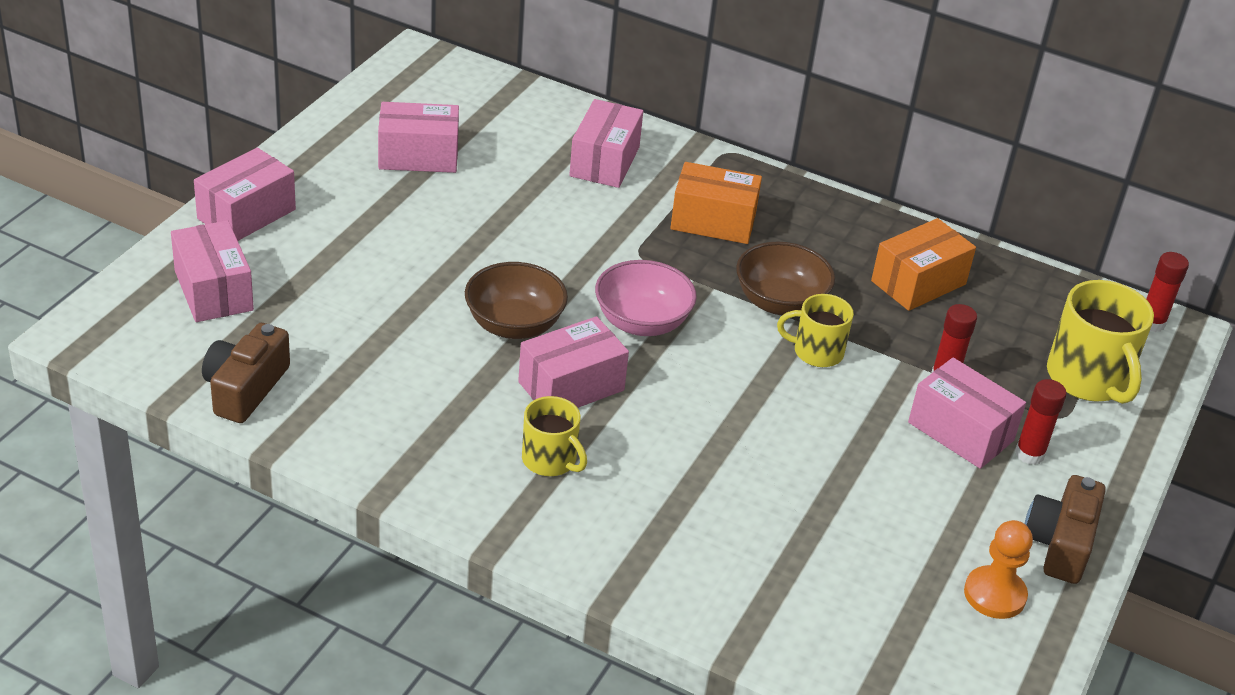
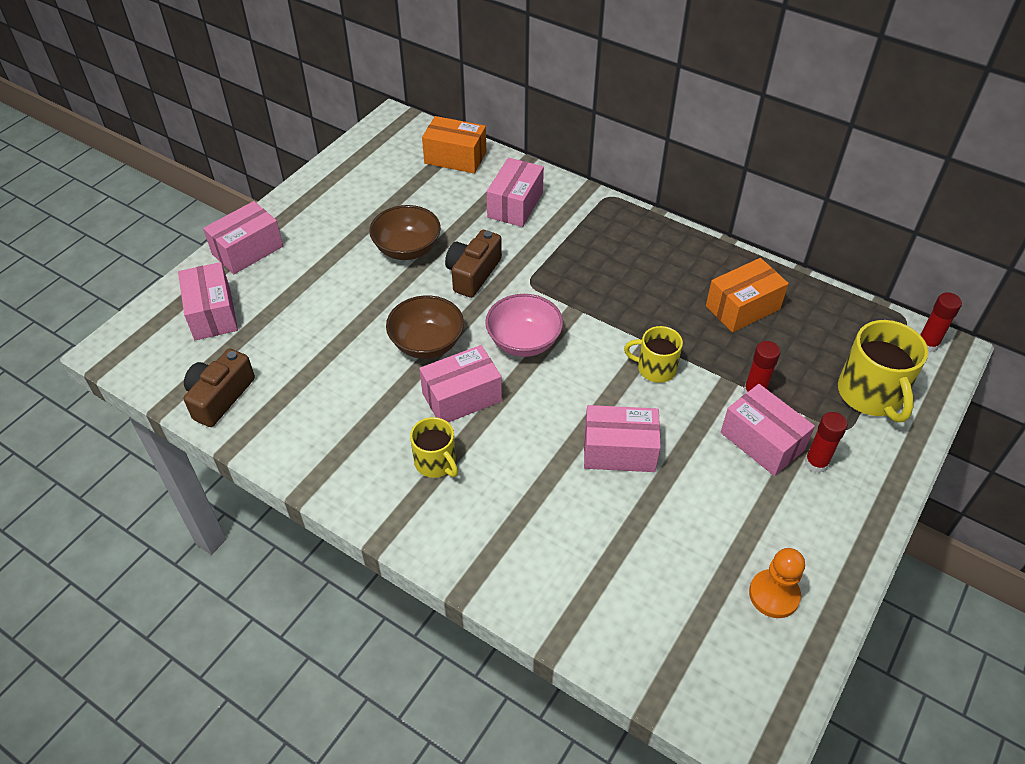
camera: 10 degrees right, 10 degrees up
(418, 156) = (379, 201): pink box -> pink box (619, 451)
(713, 221) = (590, 255): orange box -> orange box (455, 157)
(780, 302) = (632, 325): brown bowl -> brown bowl (407, 249)
(1060, 544) = (833, 548): brown camera -> brown camera (473, 273)

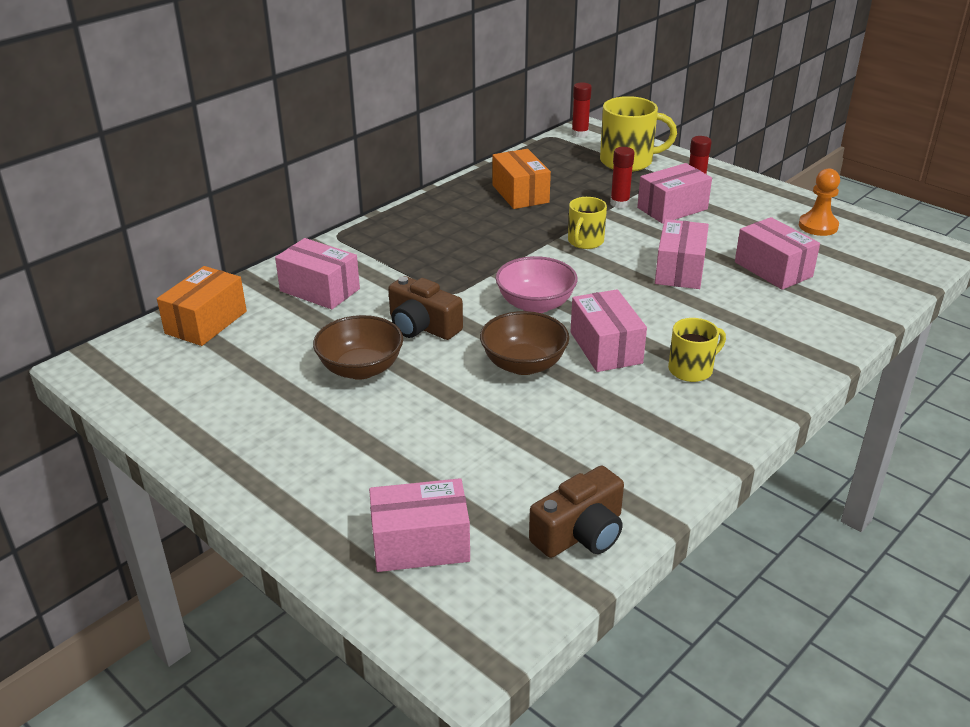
camera: 80 degrees left, 15 degrees down
(220, 397) = (580, 533): brown camera -> brown camera turned 75 degrees counterclockwise
(247, 250) = (299, 509): pink box -> pink box (773, 269)

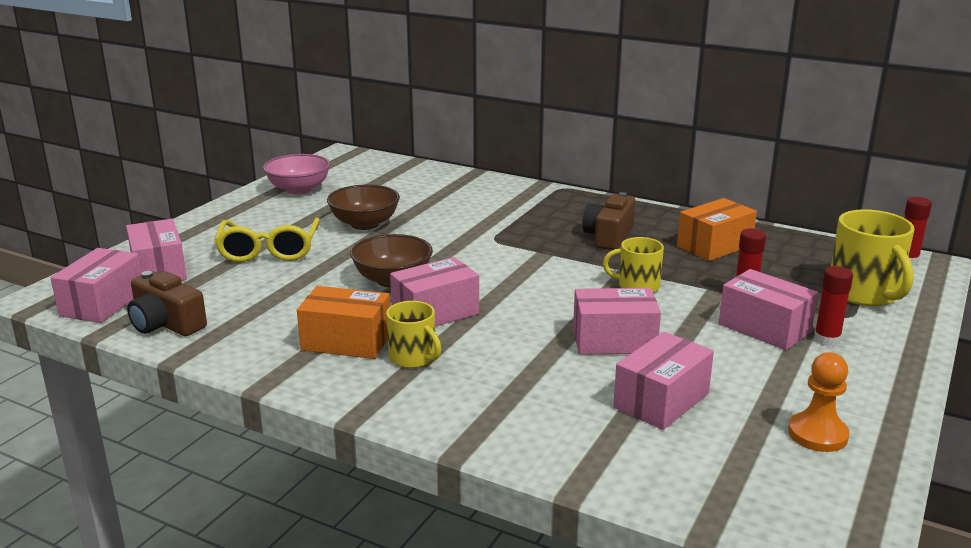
camera: 75 degrees right, 10 degrees down
(206, 322) = (406, 171): orange box -> orange box (346, 341)
(319, 290) = (470, 195): pink box -> pink box (102, 303)
(401, 446) = (269, 250): none -> yellow glasses
(422, 326) = (435, 236): brown camera -> brown camera (609, 236)
(535, 304) = (495, 275): pink bowl -> pink bowl (299, 189)

